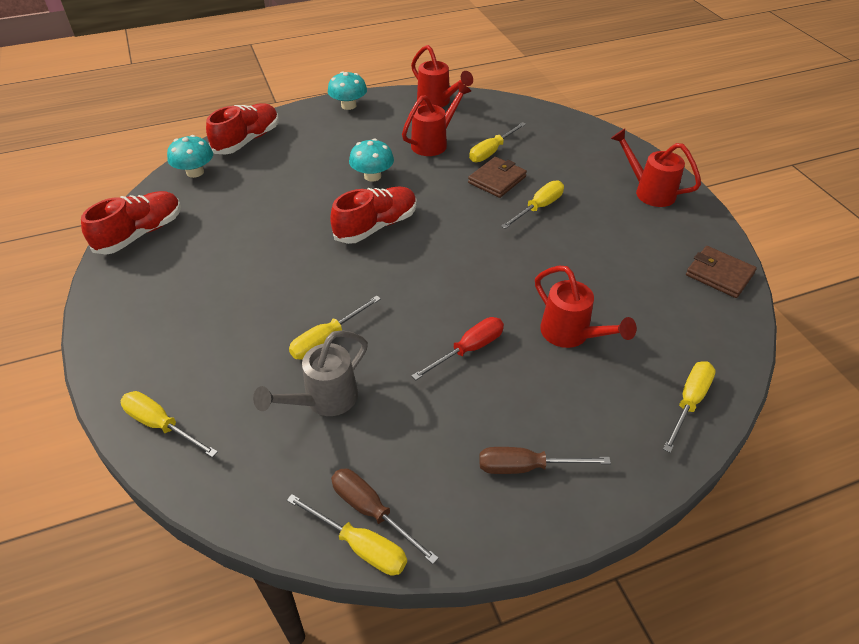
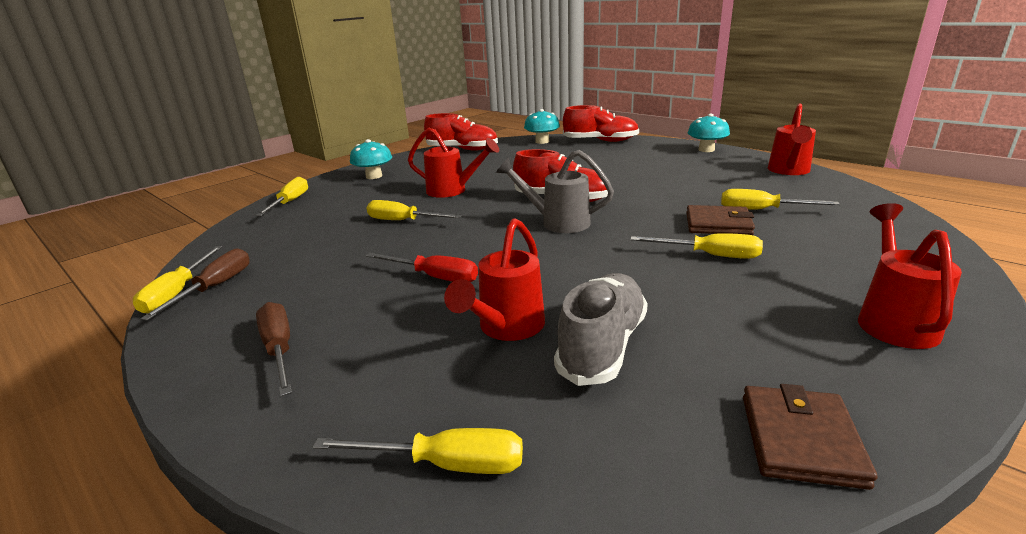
camera: 65 degrees right, 20 degrees down
(323, 401) = (333, 238): grey watering can -> grey watering can (557, 222)
(372, 176) = (626, 181): turquoise mushroom -> turquoise mushroom (374, 176)
(434, 142) = (721, 186): red watering can -> red watering can (453, 191)
(614, 301) = (602, 345): none -> grey shoe

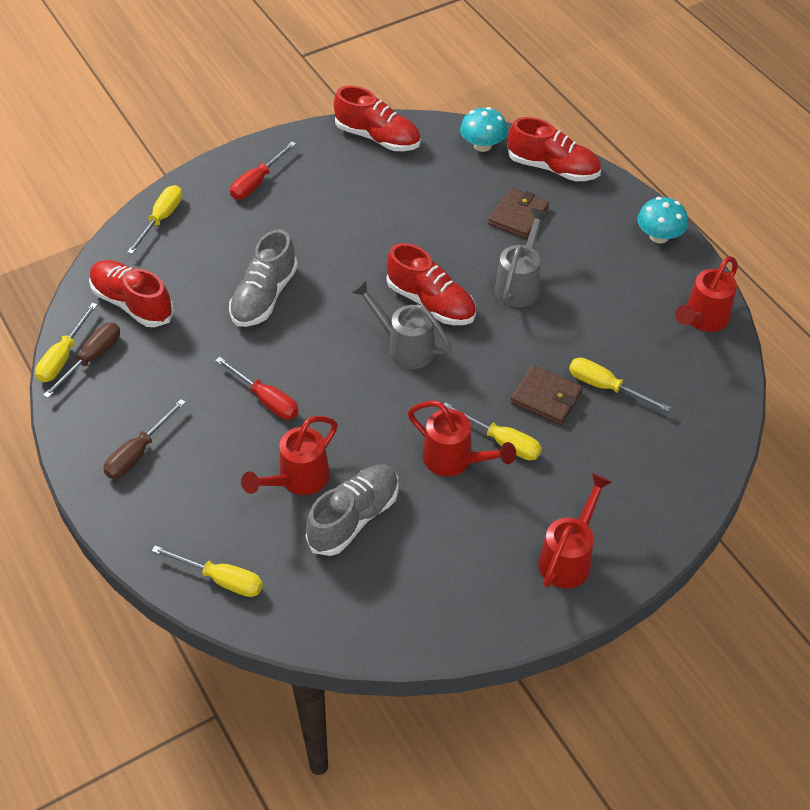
camera: 15 degrees right, 25 degrees up
(264, 246) = (132, 303): none -> red shoe
(279, 349) = (138, 453): brown screwdriver -> brown screwdriver turned 135 degrees counterclockwise
(374, 176) = (257, 182): turquoise mushroom -> red screwdriver
(403, 221) = (264, 296): yellow screwdriver -> grey shoe
(453, 191) = (330, 248): red watering can -> red watering can (455, 461)
(627, 180) = (519, 284): none -> grey watering can
(800, 440) = (419, 624): brown wallet -> brown wallet (518, 216)

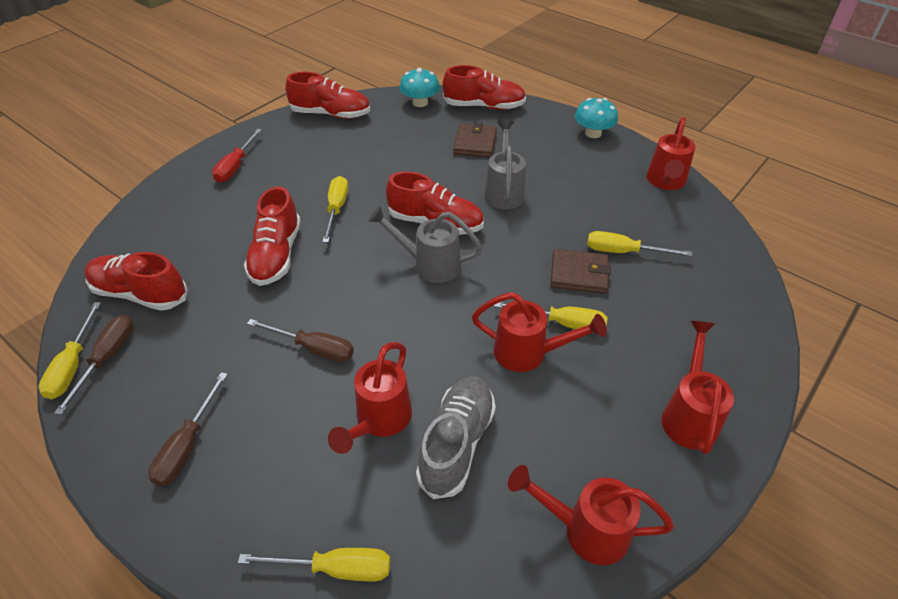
camera: 20 degrees left, 5 degrees down
(161, 219) = (151, 214): yellow screwdriver -> yellow screwdriver (336, 209)
(264, 296) = (276, 255): grey shoe -> red shoe
(266, 400) = (313, 348): red screwdriver -> brown screwdriver
(424, 615) = (584, 530): none -> red watering can

